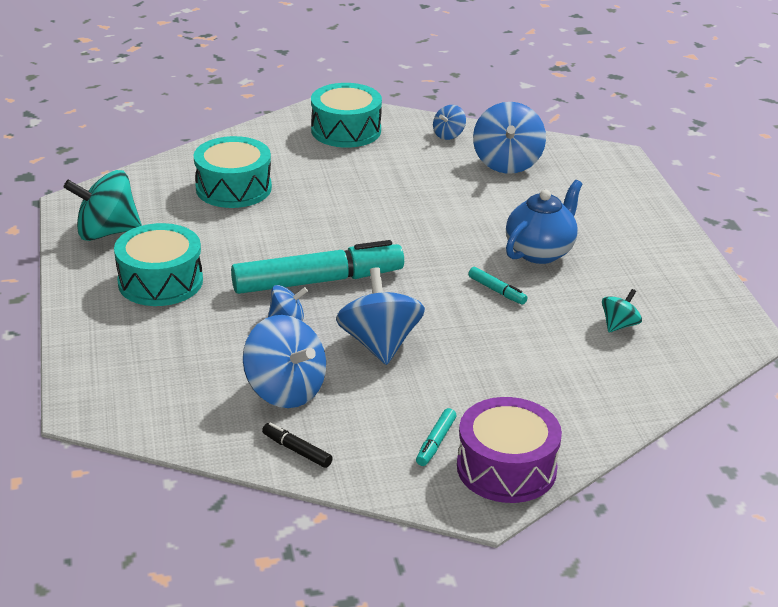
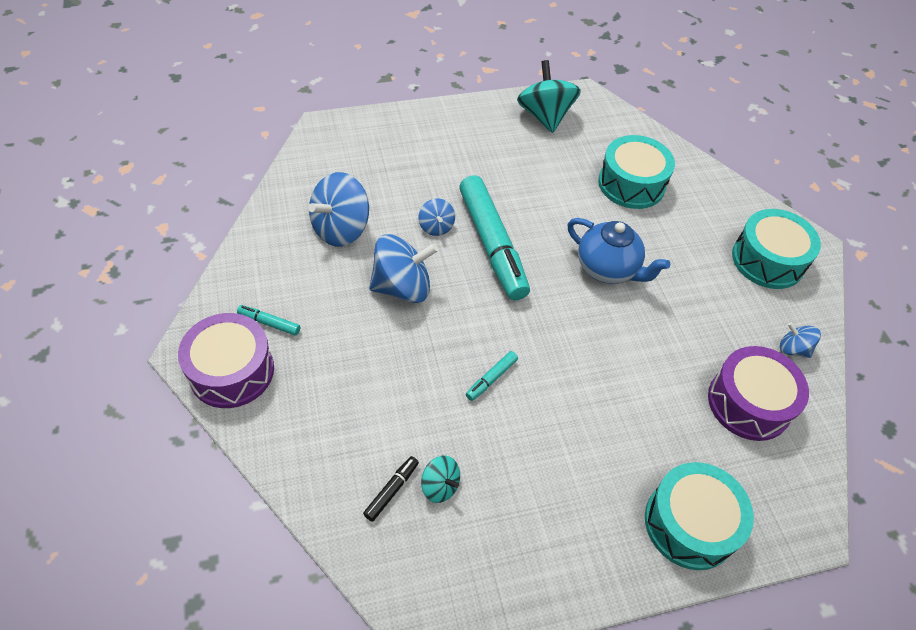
camera: 85 degrees right, 20 degrees up
(160, 282) = (480, 151): turquoise drum -> turquoise drum (690, 523)
(297, 451) = (269, 238): black marker -> black marker (391, 491)
(507, 163) = (749, 403): blue spinning top -> purple drum
(540, 252) = (568, 422): blue teapot -> blue teapot (607, 269)

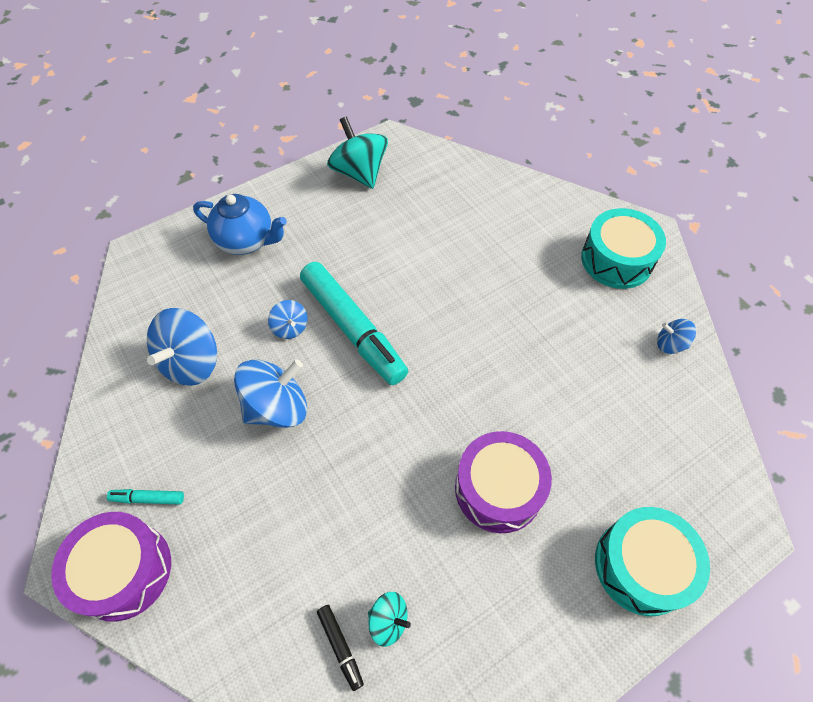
camera: 15 degrees left, 5 degrees up
(391, 491) = (340, 646): black marker -> black marker turned 135 degrees clockwise
(491, 378) = (401, 478): turquoise marker -> none
(607, 269) = (473, 318): blue teapot -> blue teapot (247, 241)
(631, 184) = (466, 220): turquoise drum -> none
(749, 403) = (650, 415): purple drum -> purple drum (498, 489)

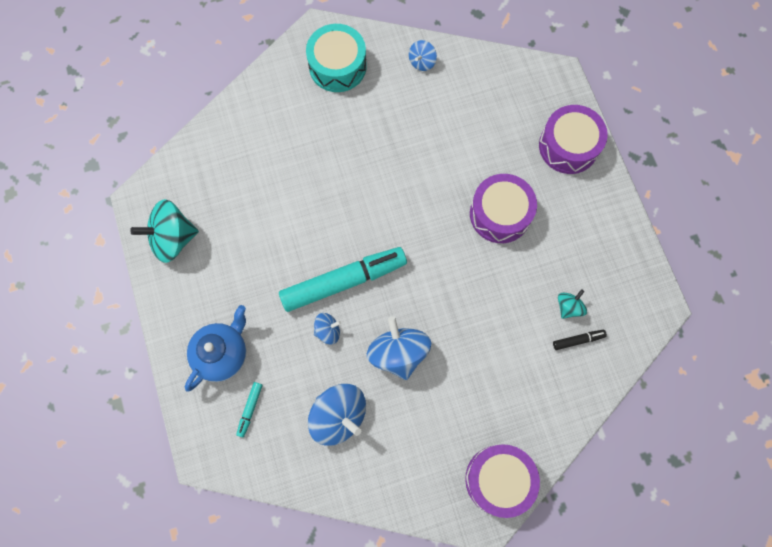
camera: 75 degrees left, 15 degrees up
(148, 498) = (449, 459): turquoise marker -> turquoise marker (250, 409)
(641, 566) = (568, 146): turquoise drum -> purple drum

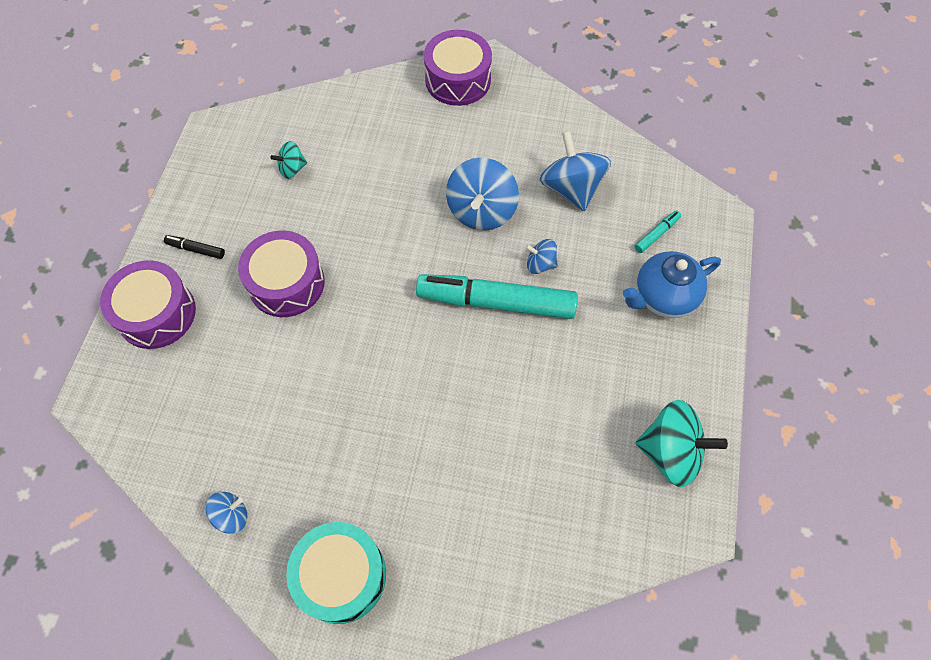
camera: 150 degrees left, 10 degrees down
(578, 340) = (307, 140): black marker -> black marker (196, 249)

